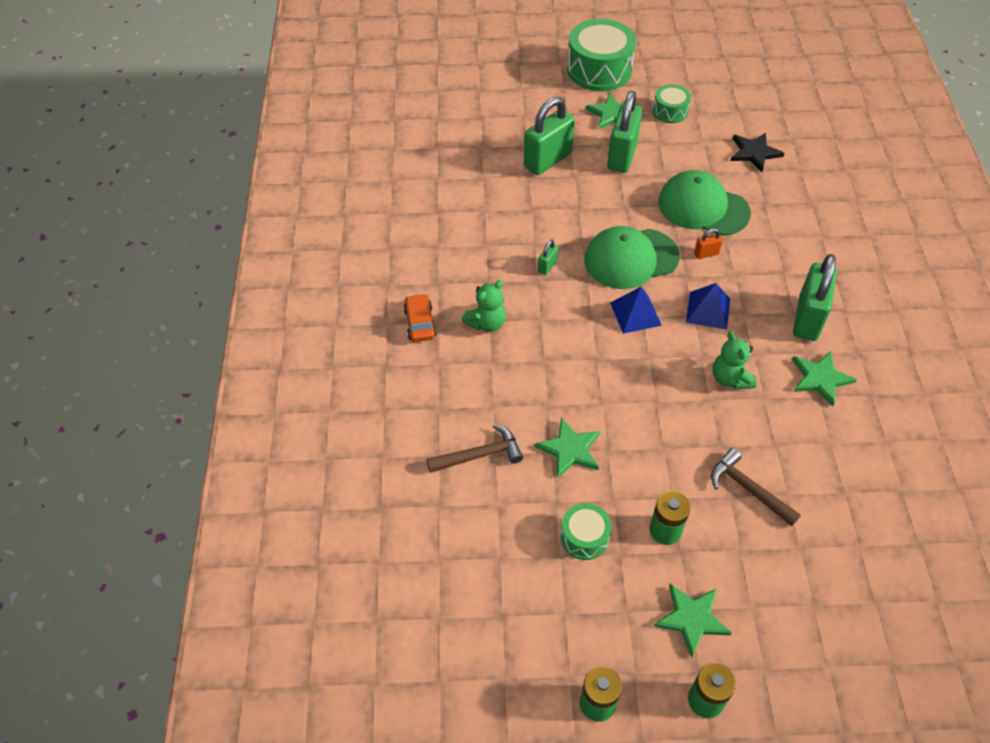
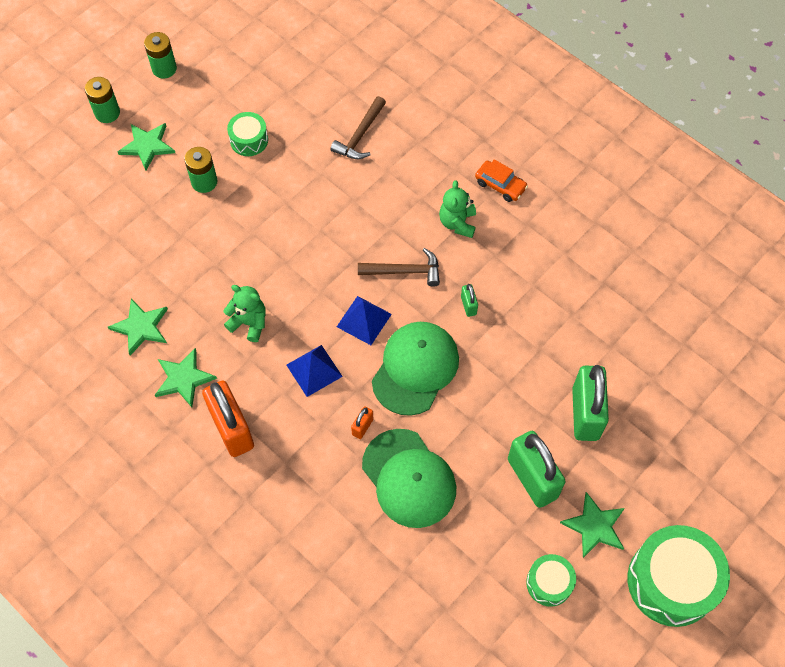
camera: 135 degrees right, 10 degrees up
(570, 449) = (309, 183): green star -> green star (141, 327)
(703, 207) = (409, 478): green cap -> green cap turned 75 degrees clockwise
(748, 489) = (173, 249): brown hammer -> brown hammer (405, 271)
(754, 153) = (424, 596): black star -> none
(807, 319) = (232, 429): green padlock -> orange padlock

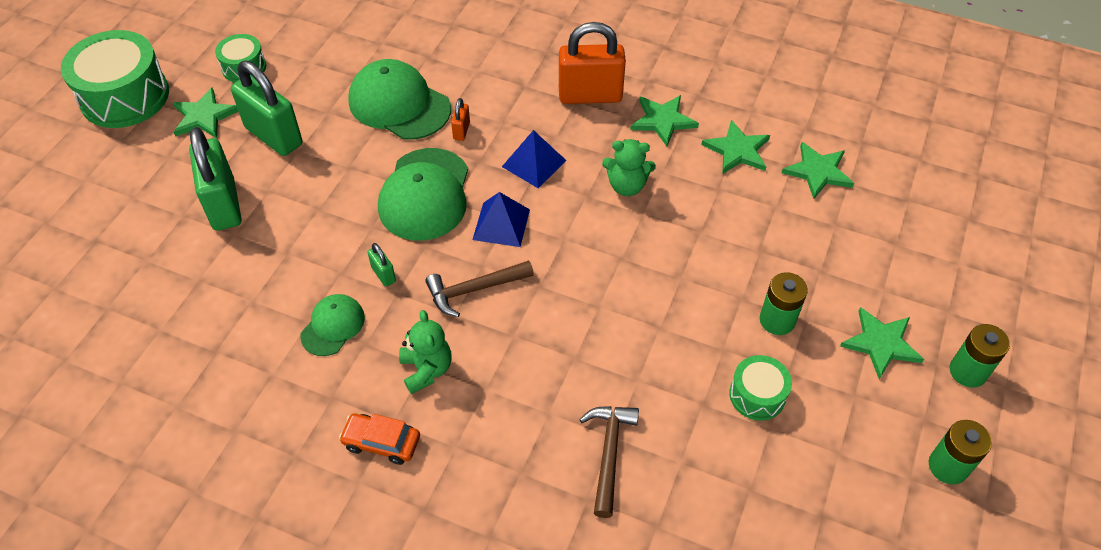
camera: 160 degrees right, 10 degrees down
(92, 286) = (818, 172): none -> green star
(232, 429) = (590, 96): orange padlock -> orange padlock turned 45 degrees counterclockwise
(515, 275) = (333, 326): none -> green cap

